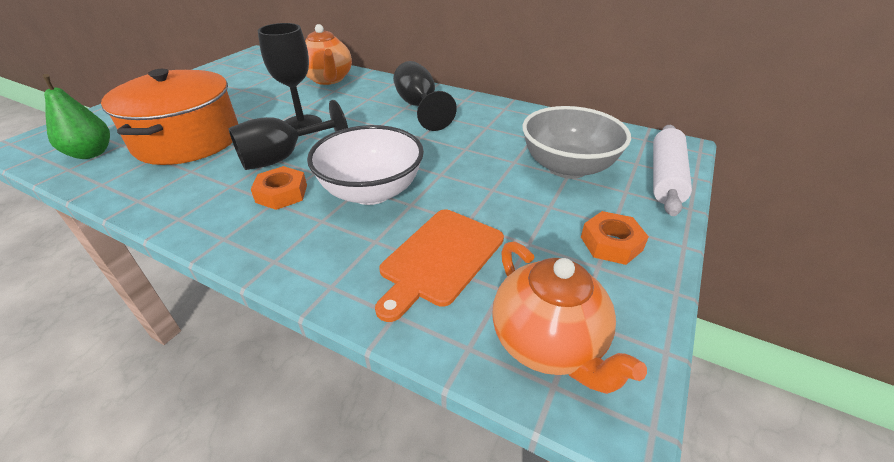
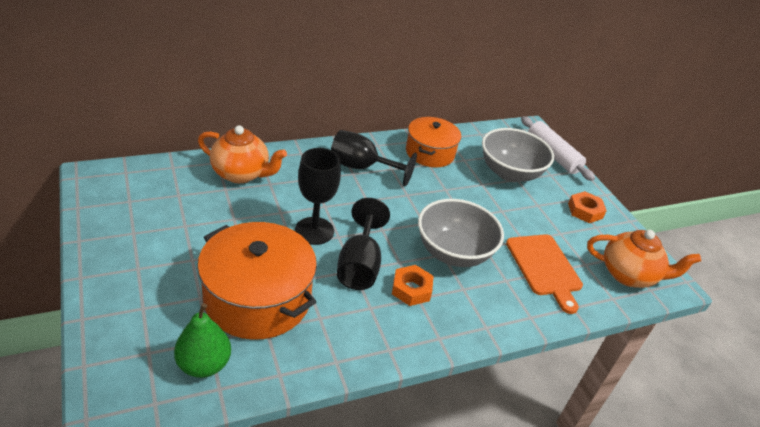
camera: 55 degrees left, 0 degrees up
(371, 192) = (453, 253): white bowl -> grey bowl
(504, 121) = (430, 153): none -> orange pot

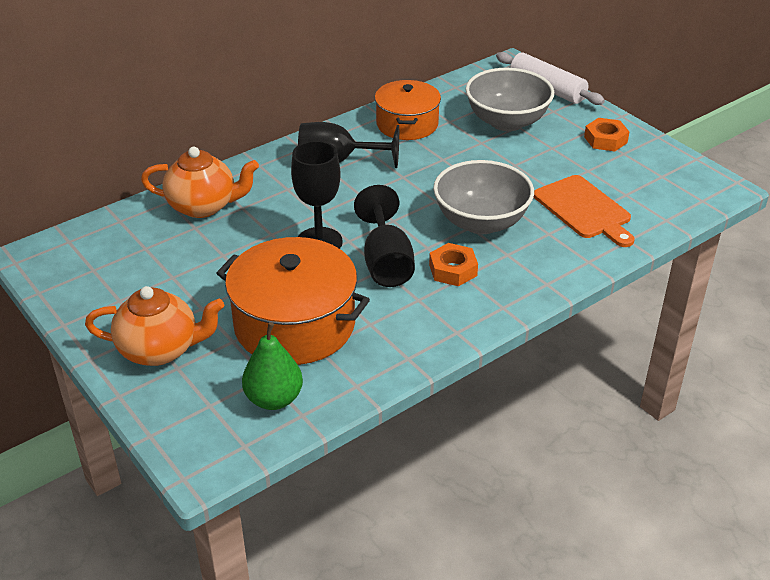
camera: 10 degrees left, 0 degrees up
(629, 275) = (675, 192): orange teapot -> orange teapot (160, 350)

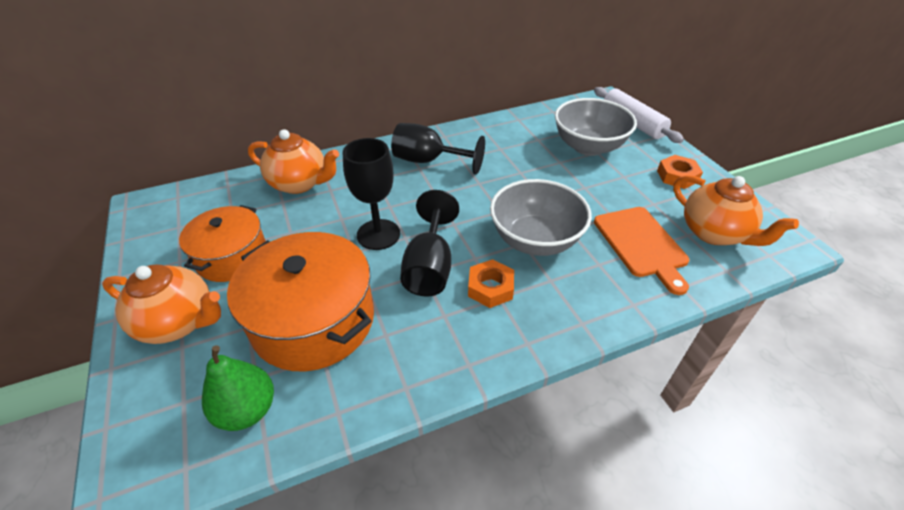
camera: 15 degrees right, 5 degrees up
(407, 124) = (500, 137): orange pot -> orange pot (232, 257)
(650, 189) = (714, 233): none -> orange teapot

